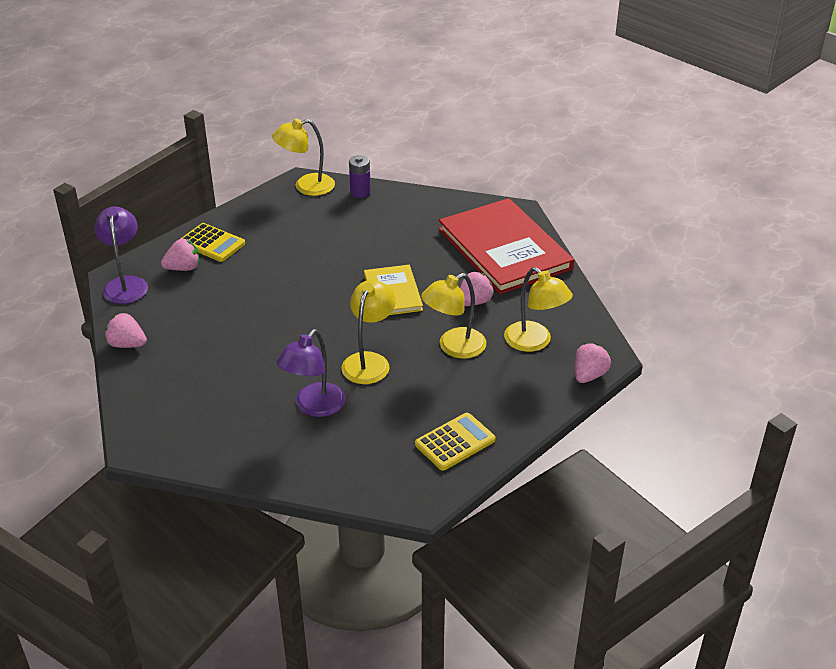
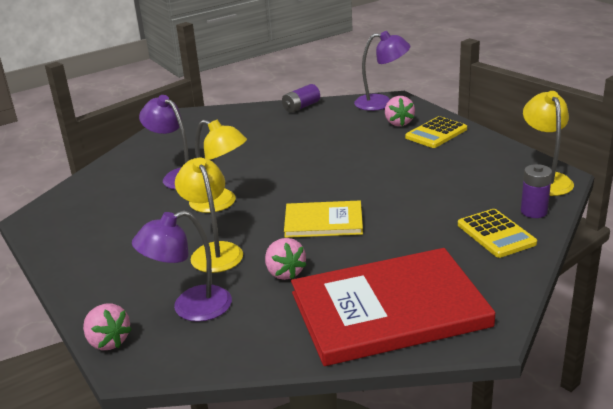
camera: 105 degrees right, 10 degrees down
(127, 344) = (301, 107): pink strawberry -> purple battery
(455, 442) = (82, 240): yellow calculator -> yellow calculator (496, 234)
(534, 342) = (190, 308): yellow lamp -> purple lamp

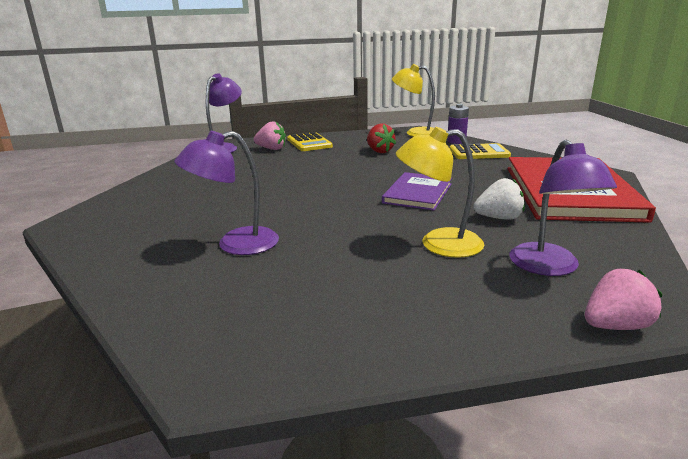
camera: 70 degrees left, 5 degrees down
(221, 203) = (335, 229): yellow lamp -> none
(284, 272) = (498, 218): pink strawberry -> white strawberry
(301, 107) = (171, 172): purple battery -> none
(323, 221) = (417, 193): yellow book -> purple book
(442, 175) = (379, 151): none -> red strawberry

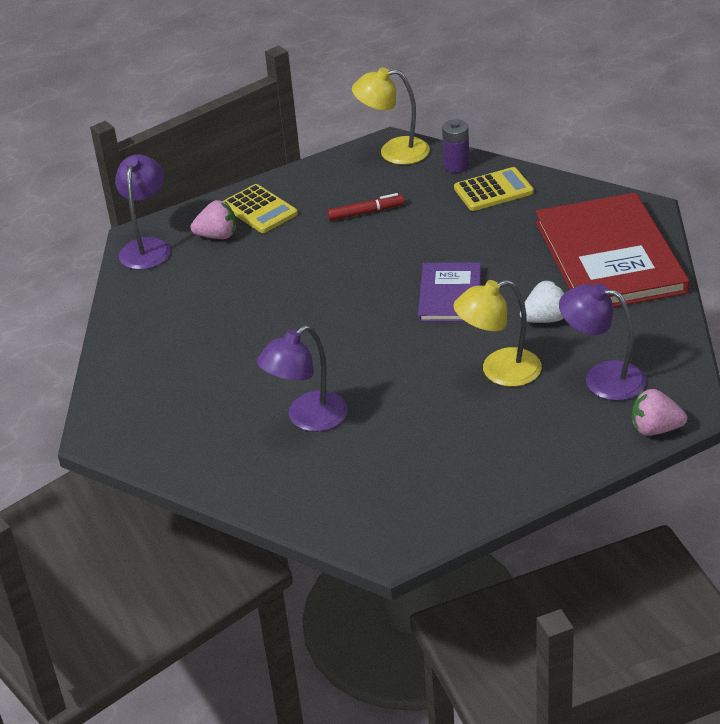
camera: 15 degrees left, 15 degrees up
(379, 151) = (366, 212): red strawberry -> red marker
(549, 267) = (602, 378): purple lamp -> purple lamp turned 135 degrees clockwise
(615, 325) = (655, 429): pink strawberry -> pink strawberry turned 135 degrees counterclockwise

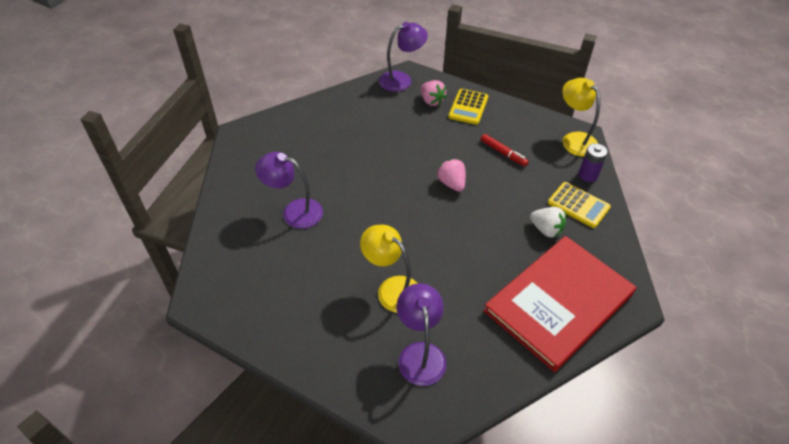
camera: 55 degrees right, 10 degrees up
(450, 295) = (452, 229): purple book -> none
(545, 319) = (463, 292): white strawberry -> white strawberry (546, 229)
(655, 429) = (383, 412): pink strawberry -> pink strawberry (451, 183)

